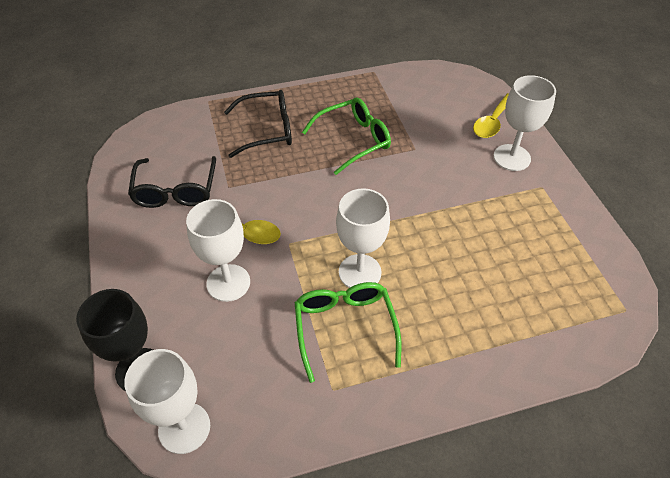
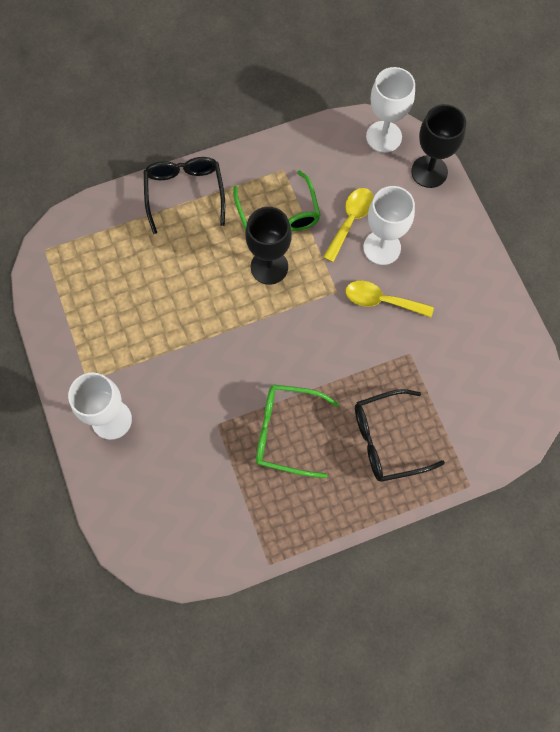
camera: 175 degrees right, 20 degrees up
(176, 191) = (461, 344): black glasses -> black glasses (185, 193)
(353, 140) = (286, 432): green glasses -> green glasses turned 45 degrees clockwise
(360, 272) = (269, 267): white goblet -> black goblet
(492, 122) = (125, 476): yellow spoon -> yellow spoon (350, 221)

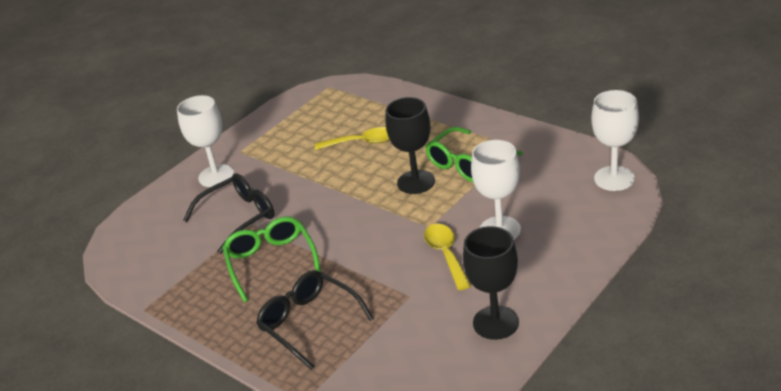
camera: 65 degrees right, 35 degrees down
(185, 193) = (438, 115): black glasses -> black glasses (239, 217)
(350, 221) = (506, 201): yellow spoon -> yellow spoon (362, 142)
(429, 171) = (612, 219): black goblet -> black goblet (495, 322)

